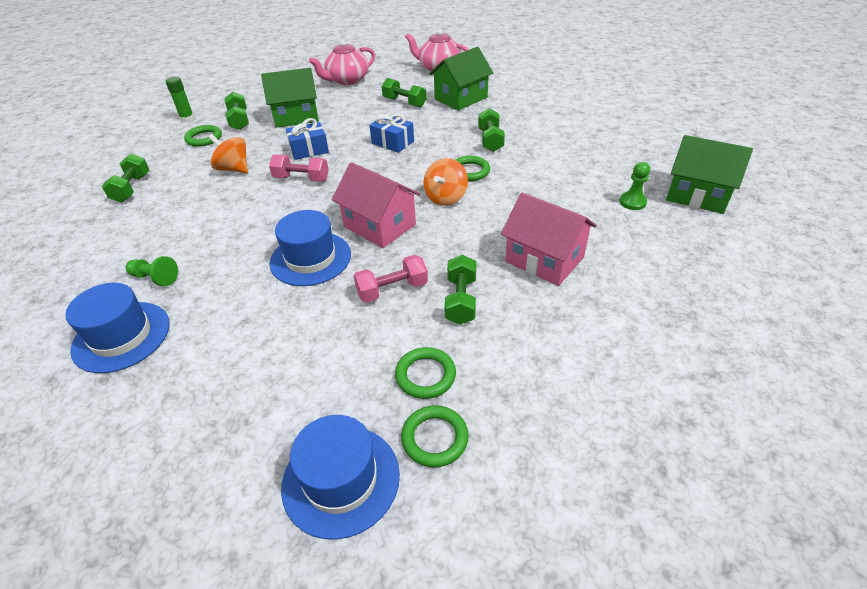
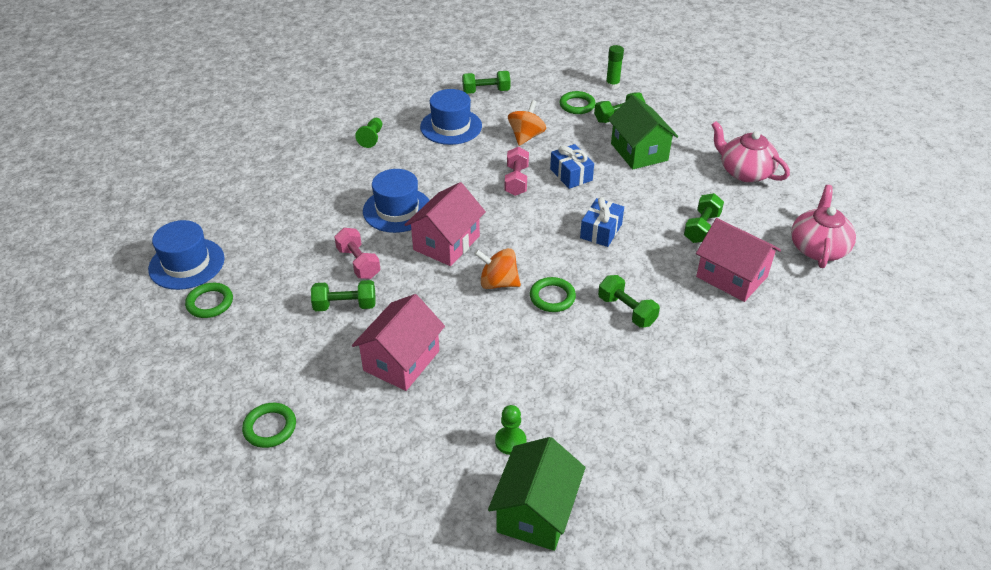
camera: 80 degrees right, 0 degrees up
(121, 336) = (313, 142): blue hat -> blue hat (451, 126)
(425, 375) = (265, 292): green ring -> green ring (270, 427)
(461, 98) = (731, 277): green house -> pink house
(490, 140) = (627, 310): green dumbbell -> green dumbbell turned 60 degrees clockwise

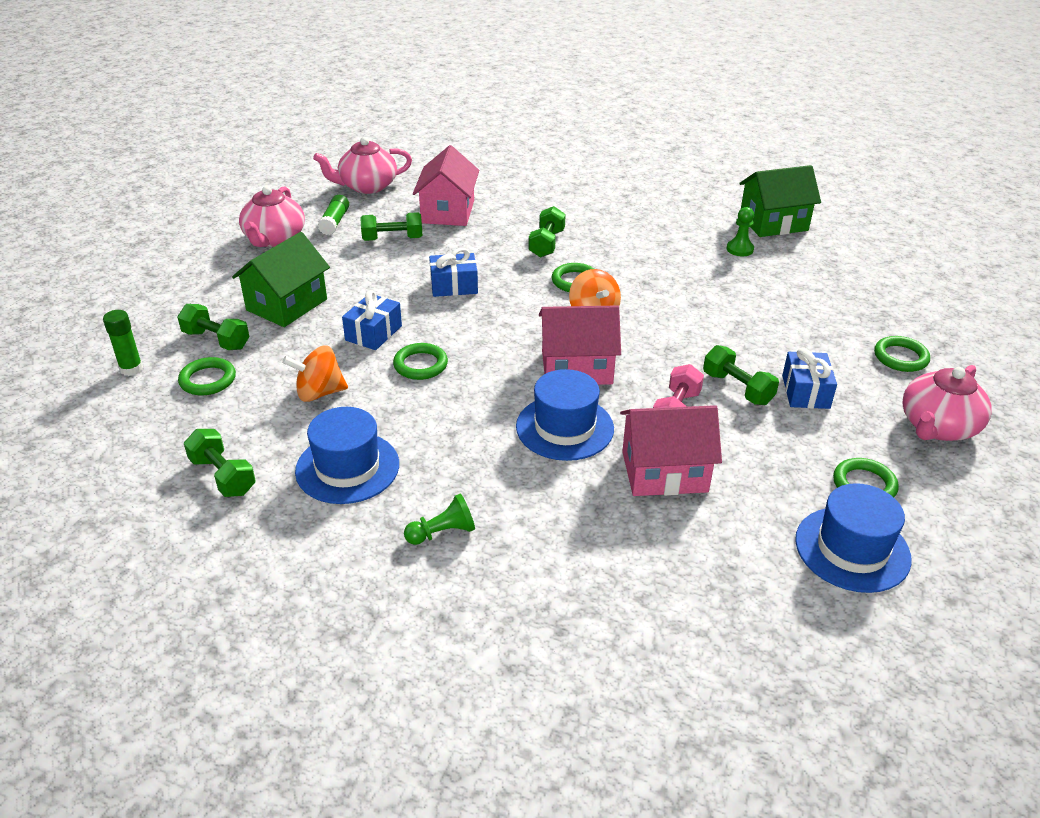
camera: 125 degrees left, 5 degrees down
(197, 381) = (937, 427): none -> pink teapot
(303, 338) = (805, 392): none -> blue gift
(401, 360) = (746, 325): pink house -> pink house (664, 471)
(516, 181) = (420, 365): pink dumbbell -> green ring
(754, 208) = (334, 222): none -> green glue stick

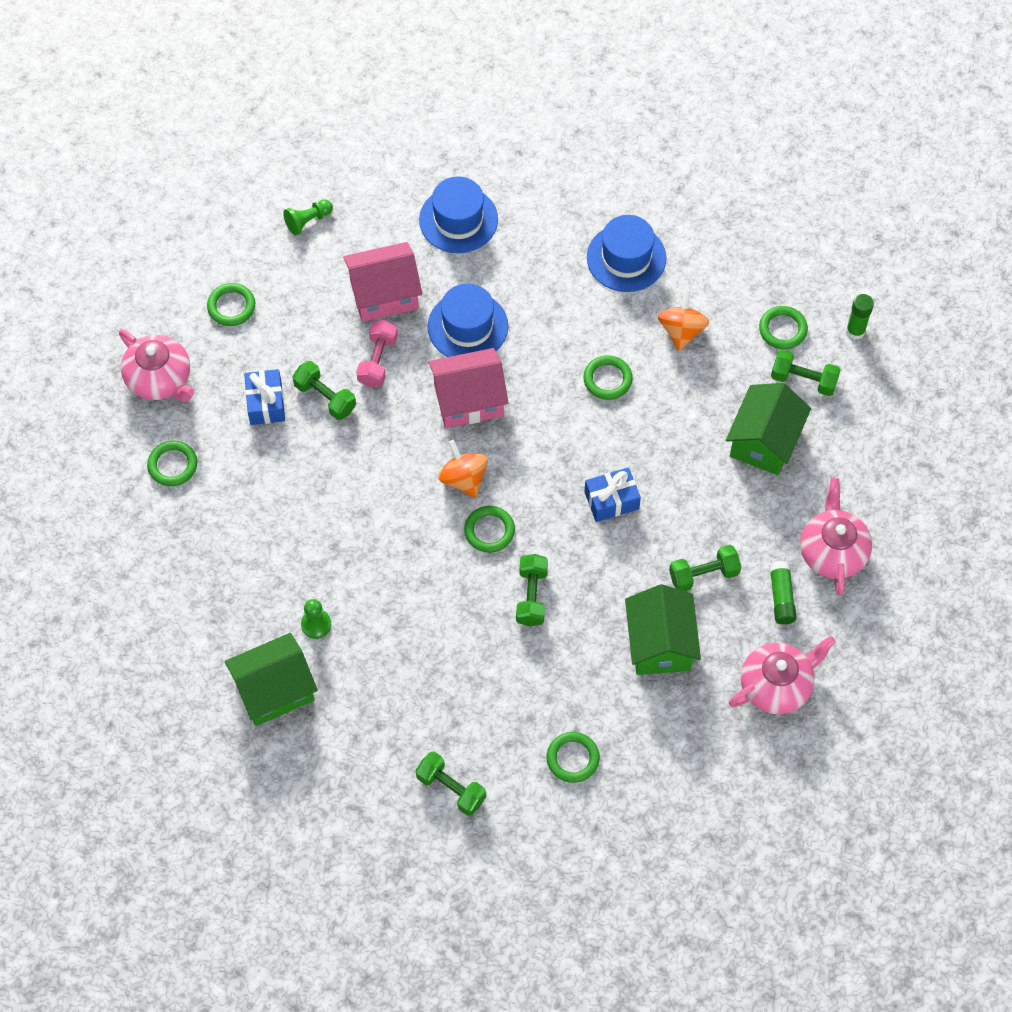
camera: 170 degrees right, 25 degrees up
(222, 476) = (715, 235): green dumbbell -> green dumbbell (451, 788)
(319, 393) = (681, 331): orange spinning top -> orange spinning top turned 60 degrees counterclockwise
(373, 333) = (665, 414): blue gift -> none
(442, 533) = (537, 213): green pawn -> green pawn (308, 221)
(448, 212) = (660, 643): pink house -> green house
(538, 174) = (572, 758): none -> green ring
(852, 549) = (249, 247): blue hat -> blue hat (458, 220)
(937, 427) = (160, 379): pink teapot -> pink teapot turned 105 degrees clockwise

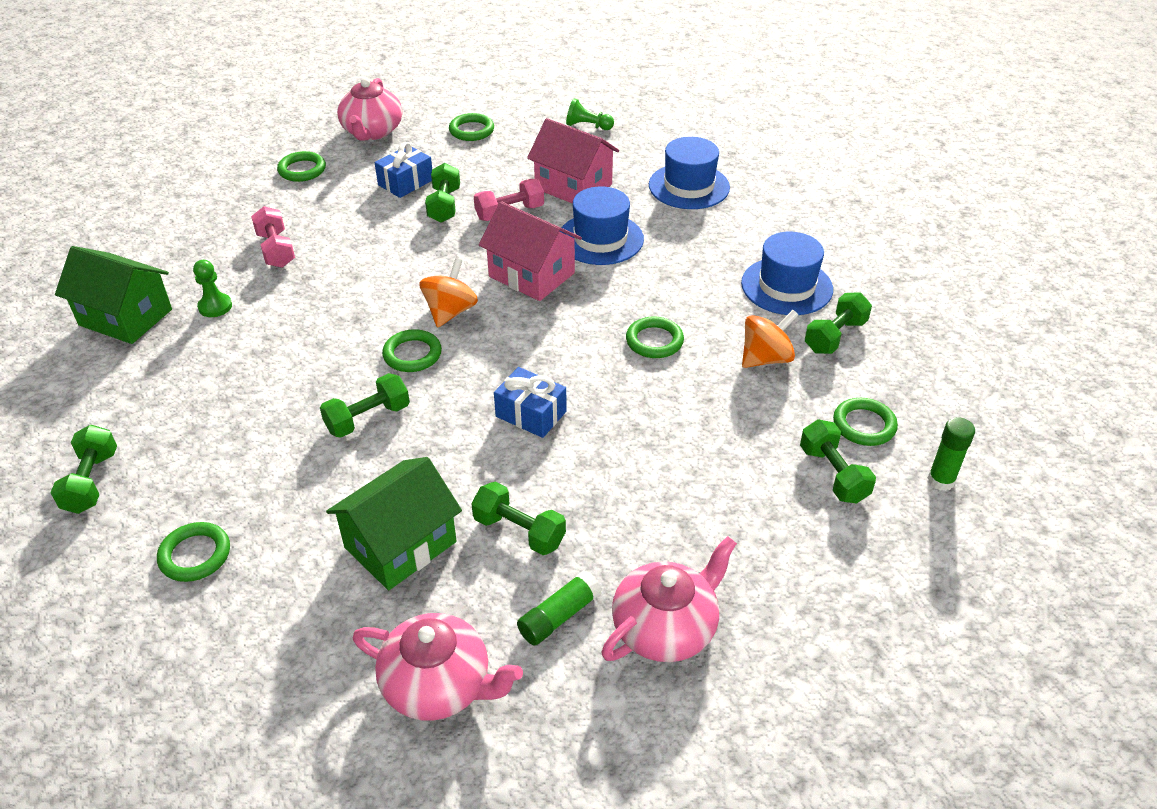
camera: 50 degrees right, 20 degrees down
(277, 546) = (276, 250): none -> pink dumbbell
(697, 274) = (835, 336): none -> green dumbbell
(764, 441) = (727, 486): green house -> none

